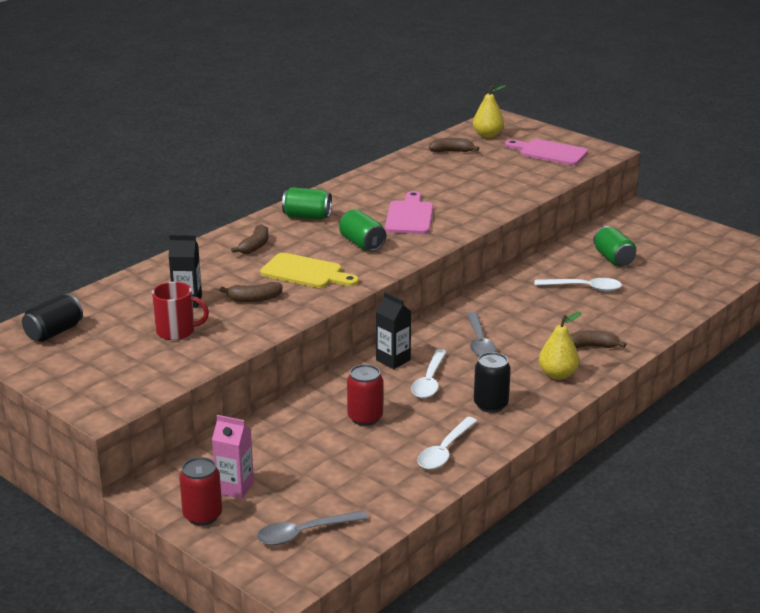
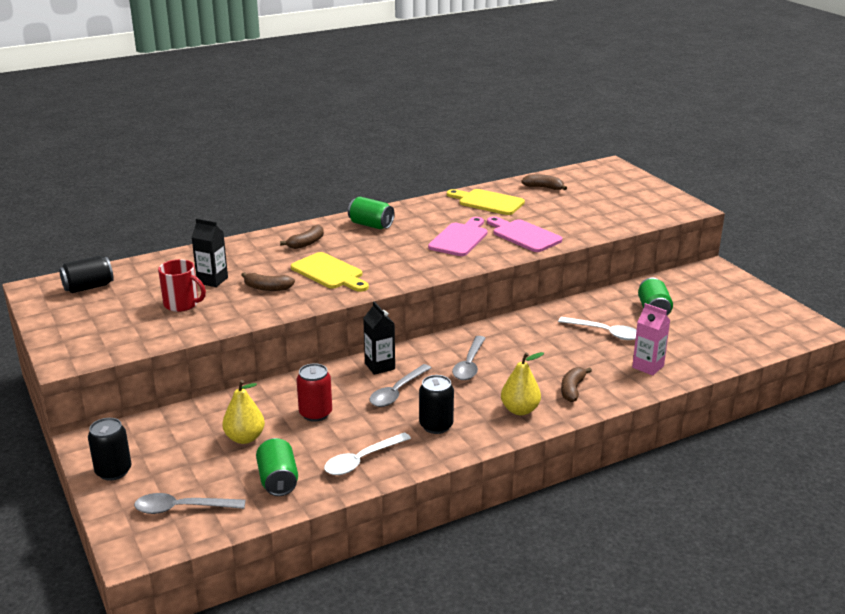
camera: 20 degrees right, 0 degrees up
(202, 515) = (113, 471): red can -> black can
(235, 488) = (158, 453): pink carton -> pink carton (648, 366)
(362, 244) = (398, 256): green can -> green can (278, 480)
(407, 174) = (488, 202): none -> yellow cutting board
(429, 381) = (397, 392): white spoon -> grey spoon
(487, 135) = (588, 178): yellow pear -> yellow pear (245, 438)
(549, 152) = (634, 201): pink cutting board -> pink cutting board (524, 235)
(592, 346) = (572, 389): brown banana -> brown banana turned 90 degrees counterclockwise

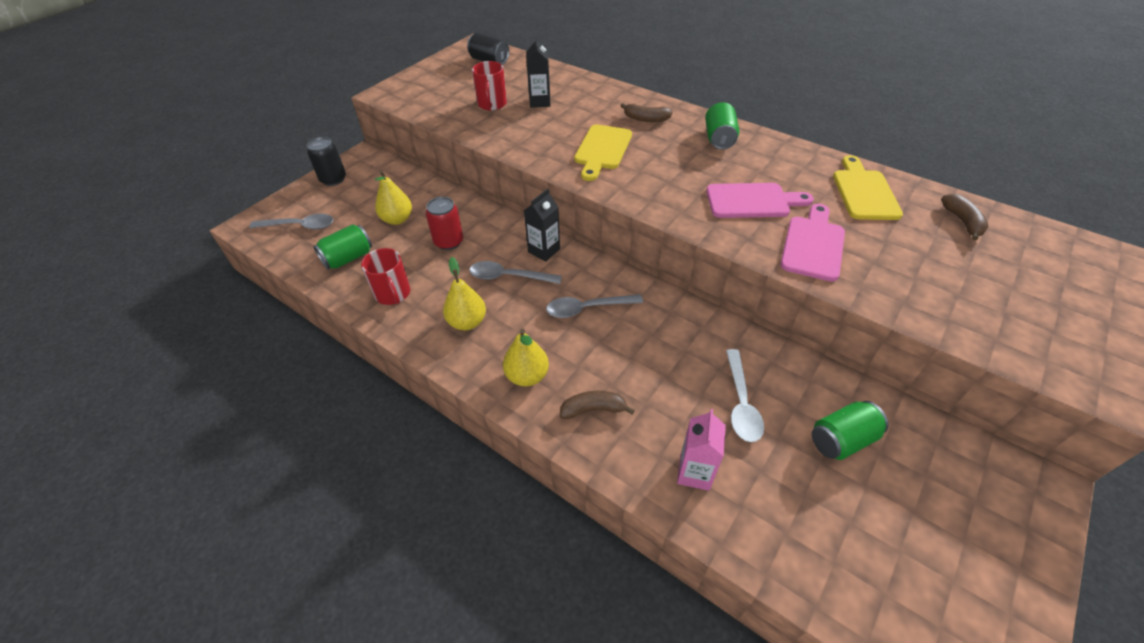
camera: 65 degrees right, 20 degrees up
(182, 508) = (300, 226): grey spoon -> grey spoon turned 120 degrees clockwise
(267, 288) = (548, 130): brown banana -> none
(362, 460) = (393, 294): white spoon -> red mug
(436, 426) = (467, 322): black can -> yellow pear

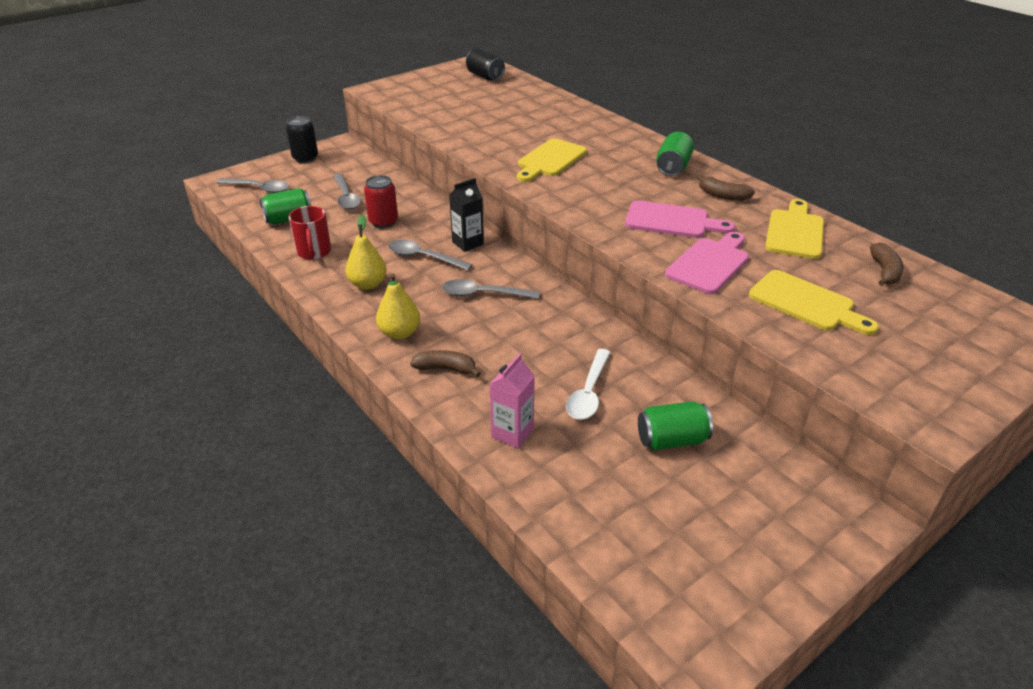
camera: 15 degrees right, 10 degrees down
(397, 219) = (346, 197): yellow pear -> grey spoon
(492, 104) = (467, 110): red mug -> none
(540, 102) = (513, 114): black carton -> none
(645, 119) = (609, 142): brown banana -> brown banana (722, 195)
(920, 273) = (806, 303): none -> yellow cutting board

